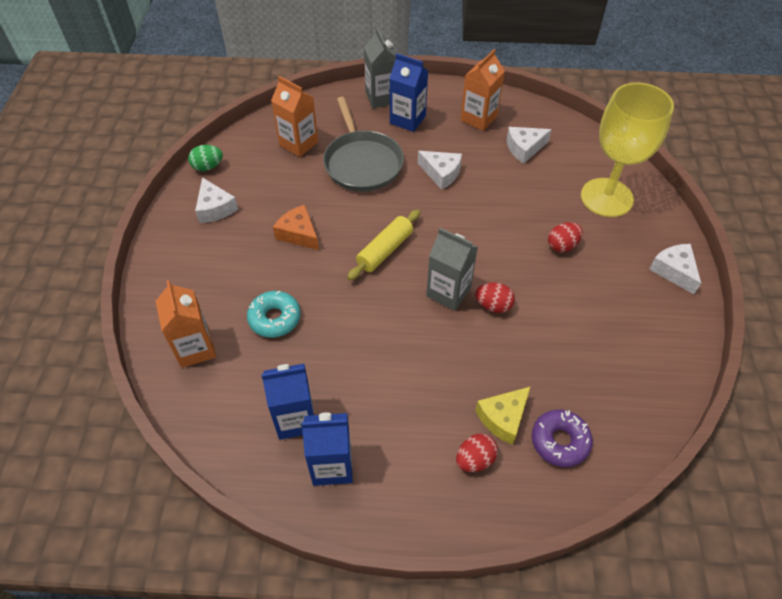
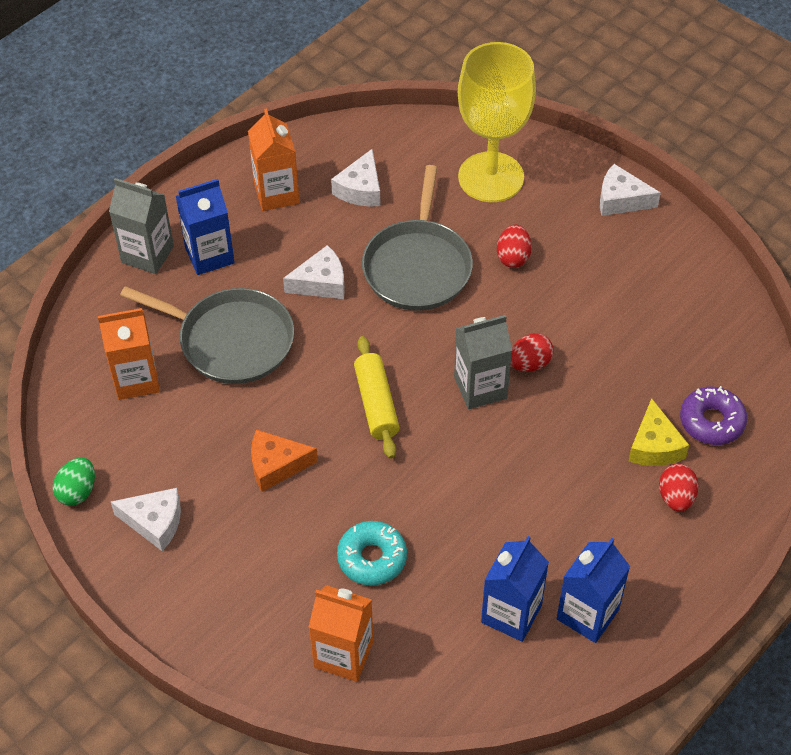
camera: 50 degrees left, 0 degrees up
(502, 206) = (418, 266): none -> grey pan

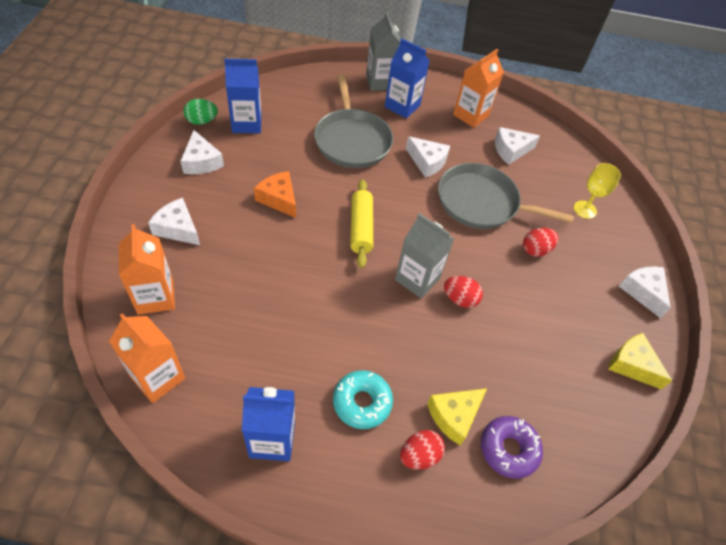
camera: 50 degrees right, 0 degrees up
(136, 379) = (294, 113): orange carton -> orange carton (158, 377)
(253, 592) = (178, 228): none -> white cheese
(372, 558) = (240, 279): turquoise donut -> turquoise donut (362, 402)
(376, 404) = (361, 228): yellow rolling pin -> yellow rolling pin turned 45 degrees counterclockwise
(418, 266) = (481, 203): grey pan -> grey pan turned 45 degrees clockwise
(491, 177) = (585, 209): yellow goblet -> yellow goblet, size x0.46
(511, 614) = (243, 385): blue carton -> blue carton (247, 123)
(690, 266) = (632, 365): none -> yellow cheese

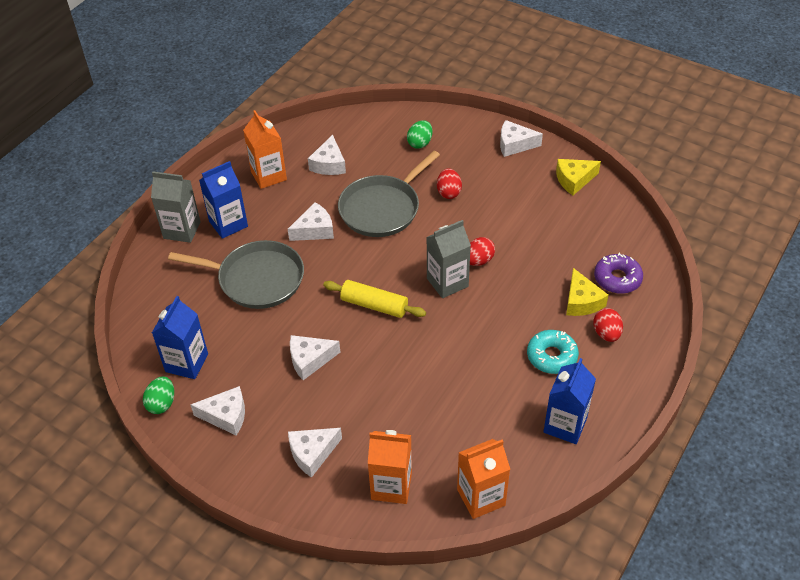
camera: 60 degrees left, 5 degrees down
(279, 199) = (310, 360): orange cheese -> white cheese
(585, 209) = (420, 143): yellow goblet -> green egg

